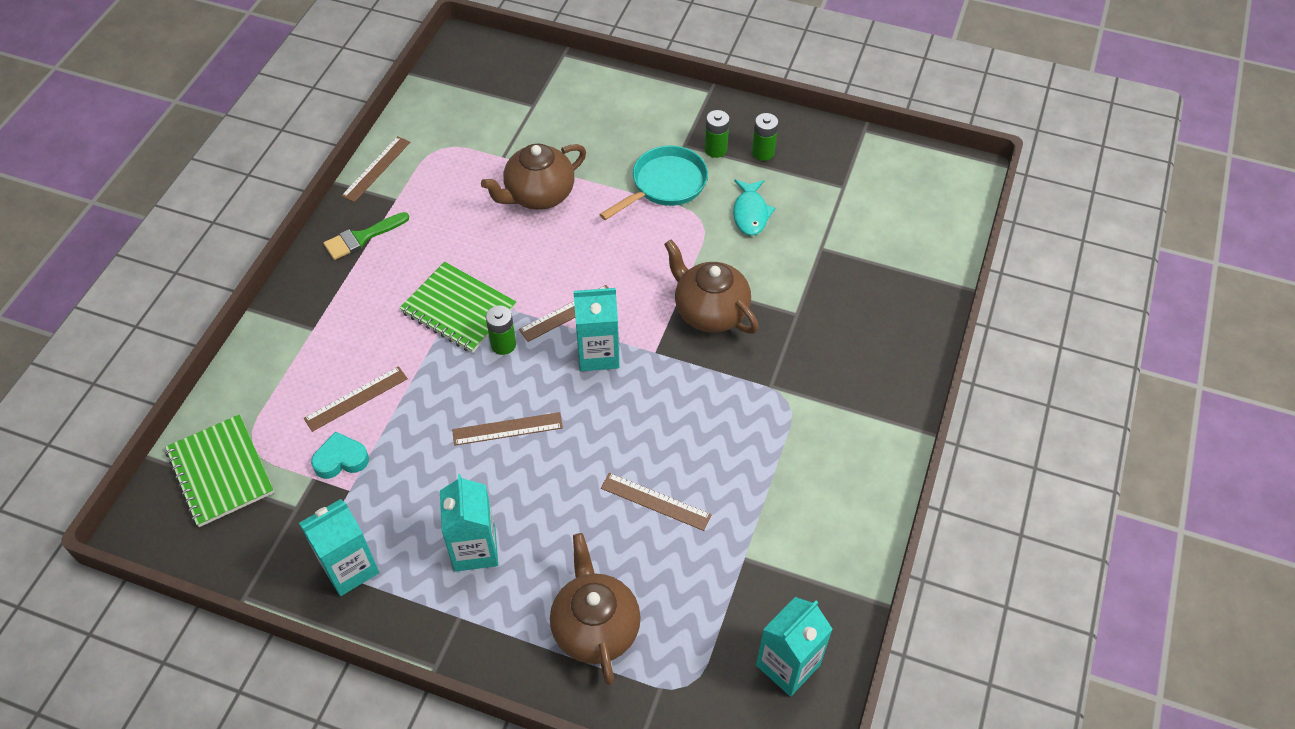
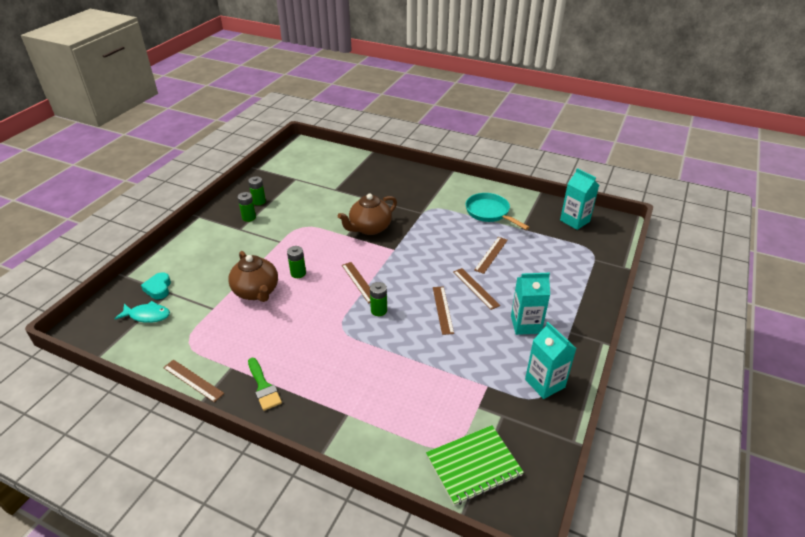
camera: 85 degrees left, 15 degrees down
(341, 459) = (463, 391): turquoise heart -> turquoise heart (158, 288)
(356, 398) = (413, 385): brown ruler -> brown ruler (475, 288)
(458, 309) = (345, 332): green notebook -> none
(582, 235) = (298, 273): none -> green battery
(595, 627) = (567, 279): brown teapot -> none
(598, 354) = (392, 270): turquoise carton -> none
(665, 185) = (269, 238): turquoise pan -> turquoise pan (489, 213)
(750, 213) = (303, 209): turquoise fish -> turquoise fish (147, 315)

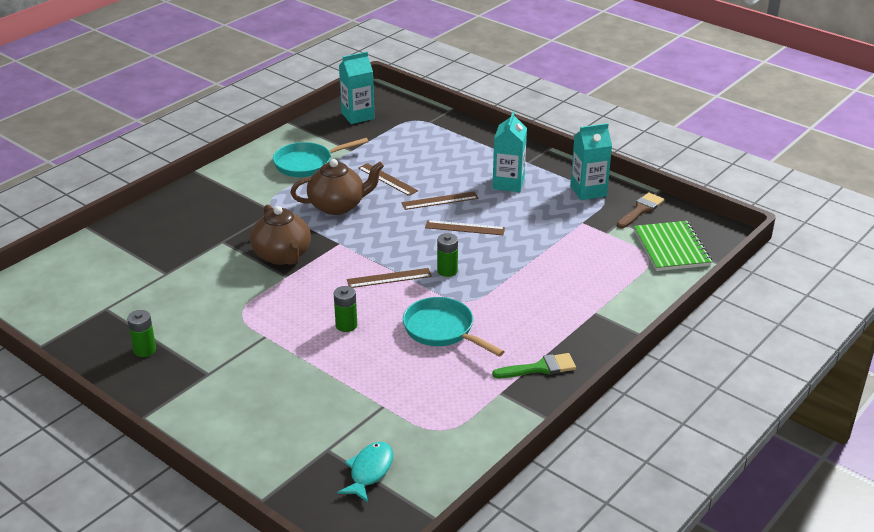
camera: 75 degrees left, 5 degrees down
(158, 288) = (312, 461): turquoise heart -> none
(193, 380) = (511, 425): brown ruler -> none
(249, 217) = (183, 363): green battery -> none
(256, 292) = (367, 364): brown teapot -> brown teapot (338, 206)
(302, 322) = (442, 330): none -> turquoise pan
(532, 431) = (641, 210): none -> brown brush

